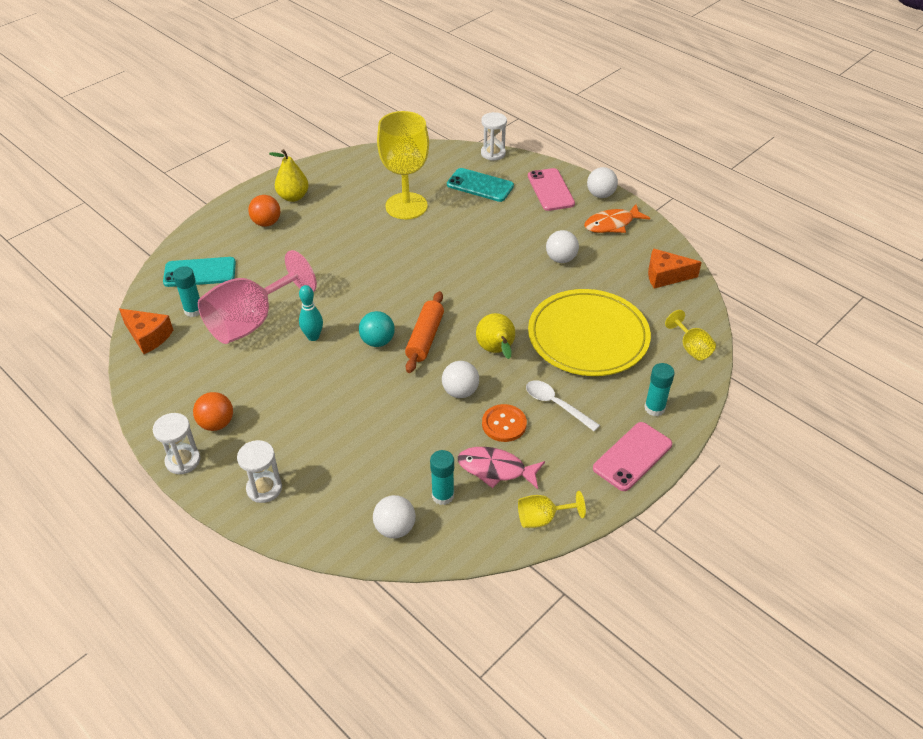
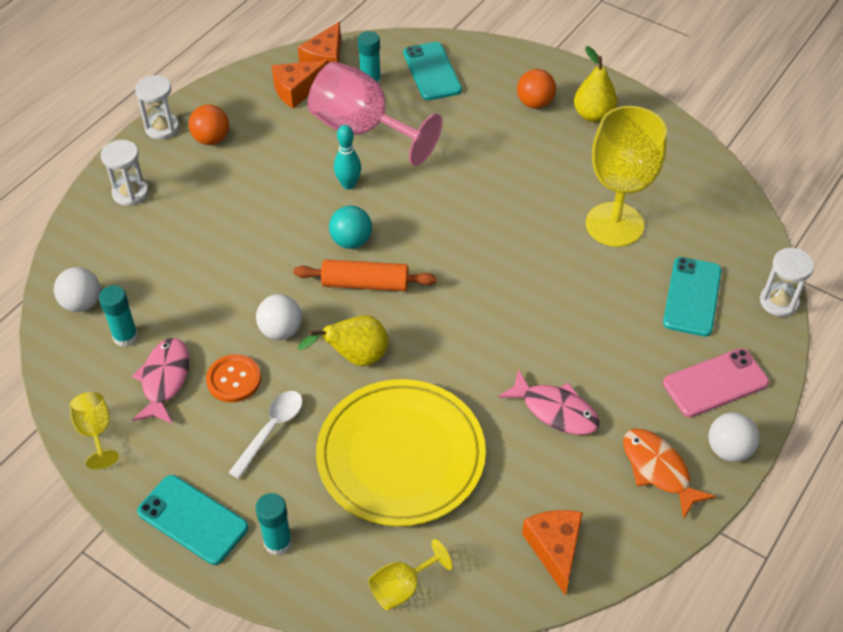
camera: 80 degrees right, 5 degrees up
(179, 358) = (297, 90): none -> orange cheese
(561, 259) = (555, 410): white ball -> pink fish
(632, 456) = (193, 519): pink phone -> turquoise phone

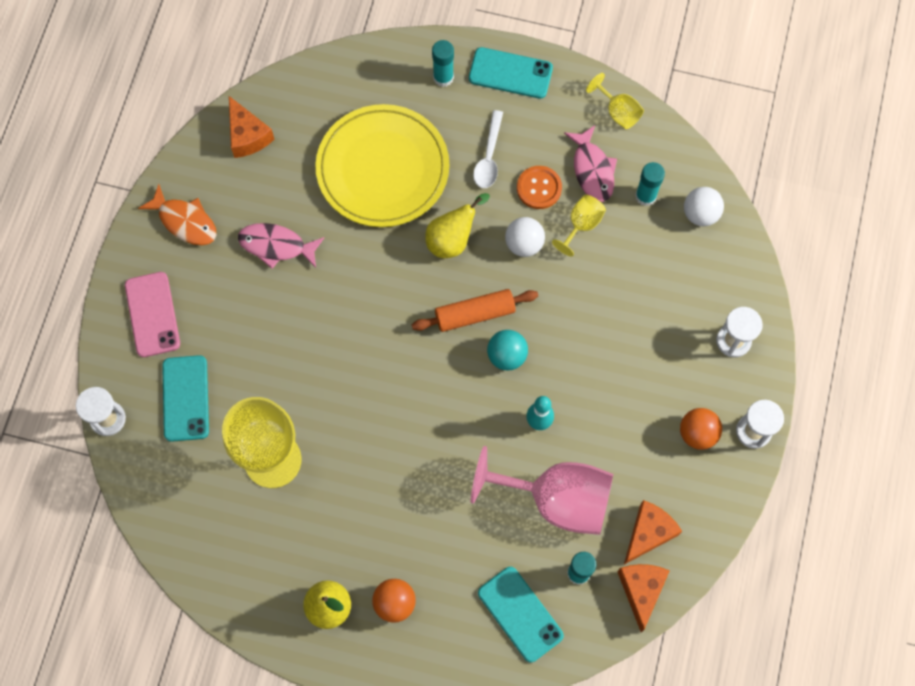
camera: 160 degrees right, 20 degrees up
(402, 587) = (345, 75): yellow goblet -> yellow goblet (581, 225)
(715, 383) = (152, 314): pink phone -> pink phone turned 60 degrees counterclockwise
(728, 450) = (133, 256): white ball -> none

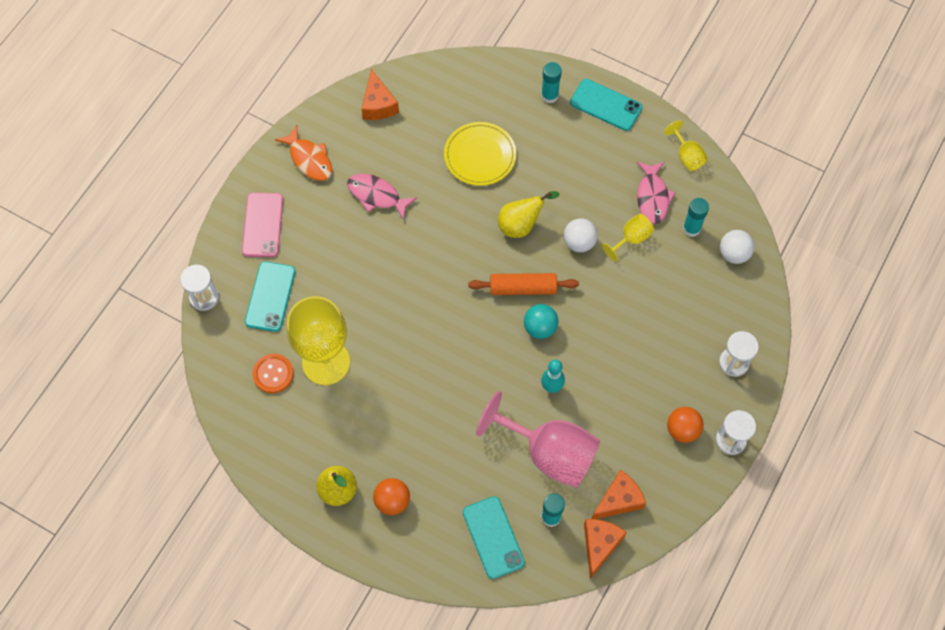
camera: 15 degrees right, 5 degrees down
(383, 169) = (480, 156): yellow plate -> yellow plate, size x0.65
(489, 157) = (569, 166): white spoon -> none
(539, 188) = (604, 201): orange button -> orange button (273, 374)

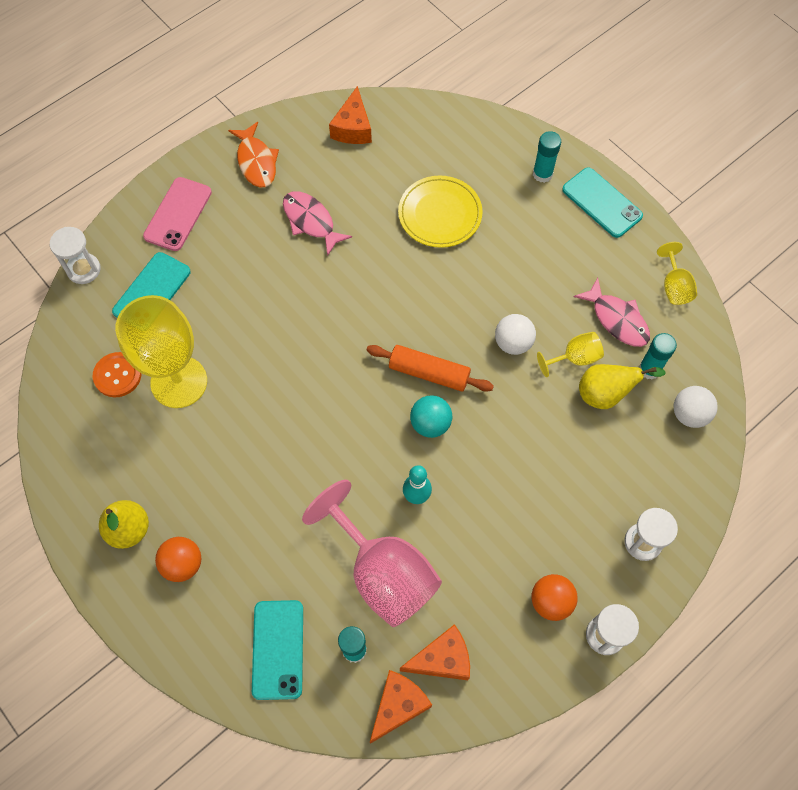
camera: 20 degrees right, 0 degrees up
(521, 225) = (455, 303): yellow pear -> yellow pear (606, 394)
(652, 197) = (617, 319): pink fish -> pink fish turned 60 degrees counterclockwise

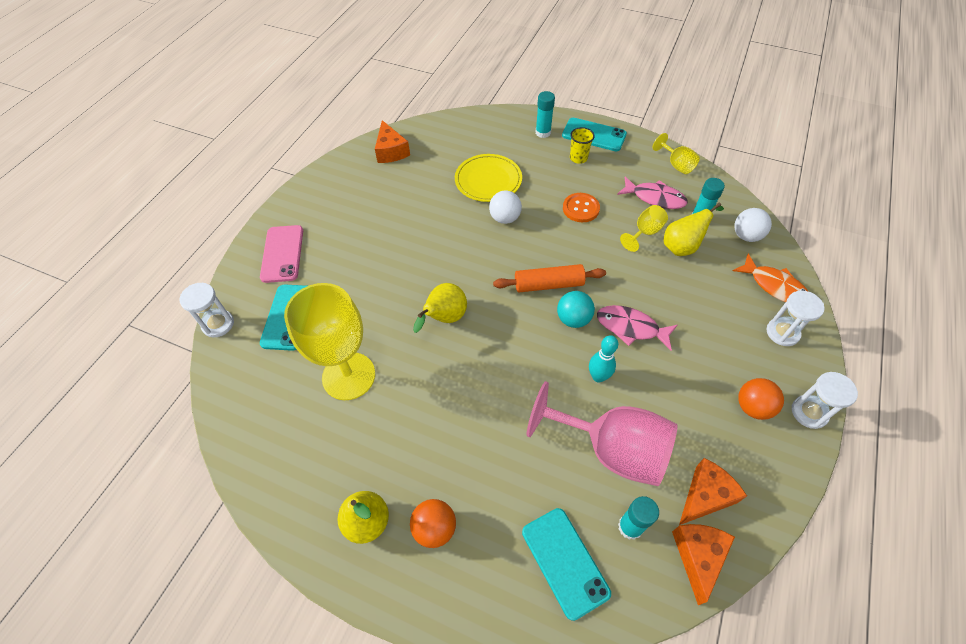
camera: 25 degrees left, 10 degrees down
(117, 375) = (290, 394): orange button -> orange button (581, 208)
(256, 162) = (328, 197): orange fish -> orange fish (774, 286)
(300, 363) = (444, 318): none -> yellow pear
(311, 221) = (394, 219): pink fish -> pink fish (630, 327)
(513, 343) = (595, 240): white ball -> white ball (505, 218)
(562, 227) = (578, 158): none -> yellow cup

